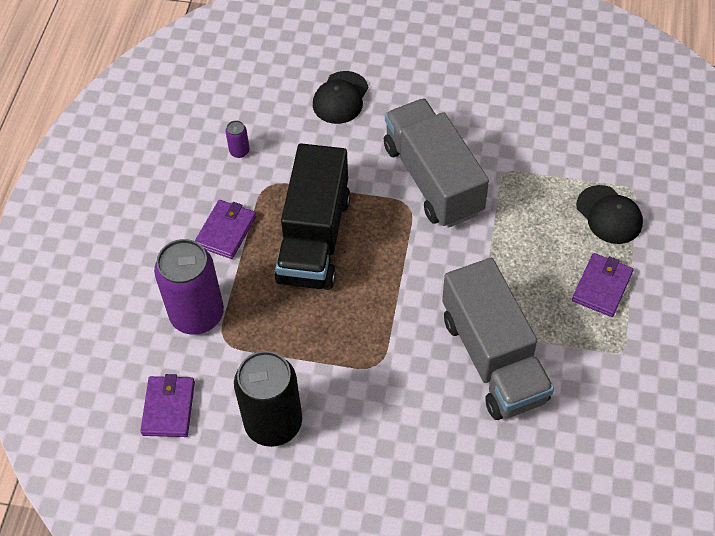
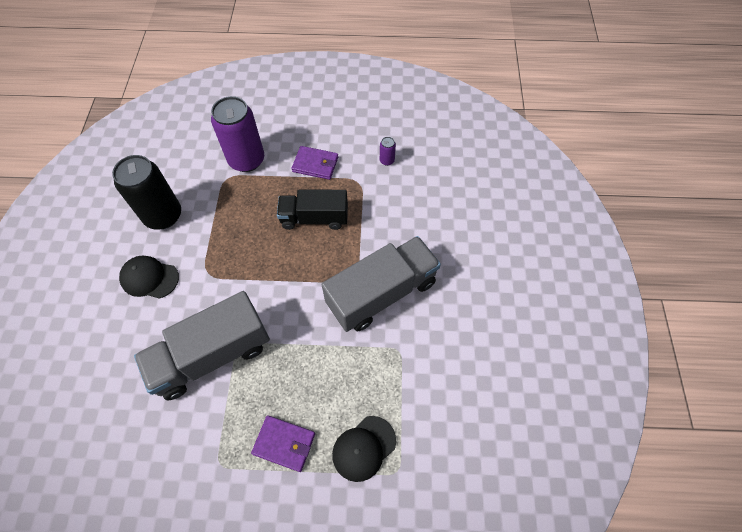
camera: 80 degrees right, 5 degrees up
(168, 408) = (177, 157): purple wallet -> none
(314, 238) = (314, 218): black truck -> black truck, size x0.66
(340, 98) = (452, 217): black cap -> black cap (149, 278)

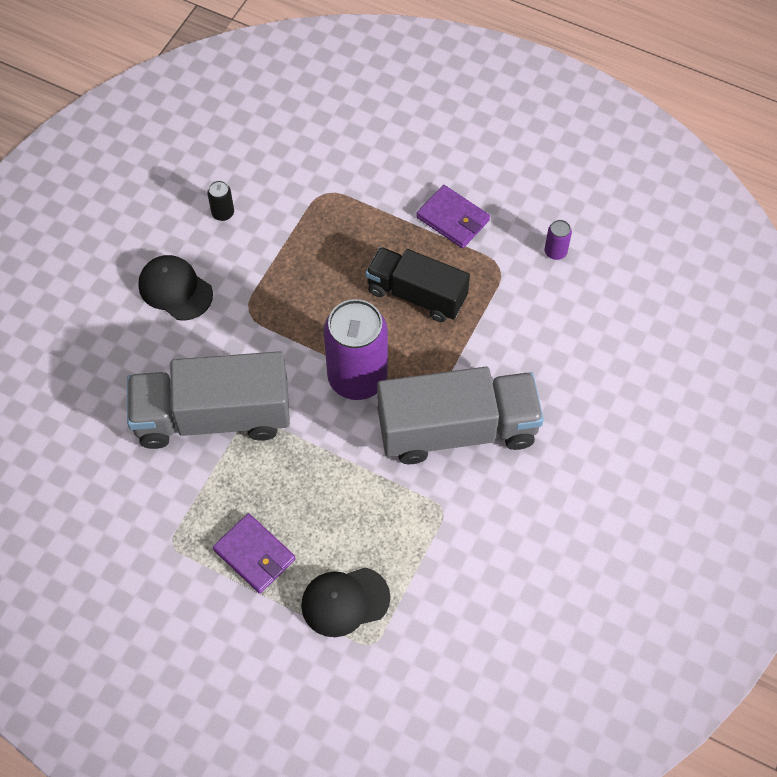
camera: 25 degrees right, 0 degrees up
(163, 216) = (223, 213): black can -> black can, size x0.41
(246, 160) = (362, 176): purple can -> purple can (357, 377)

